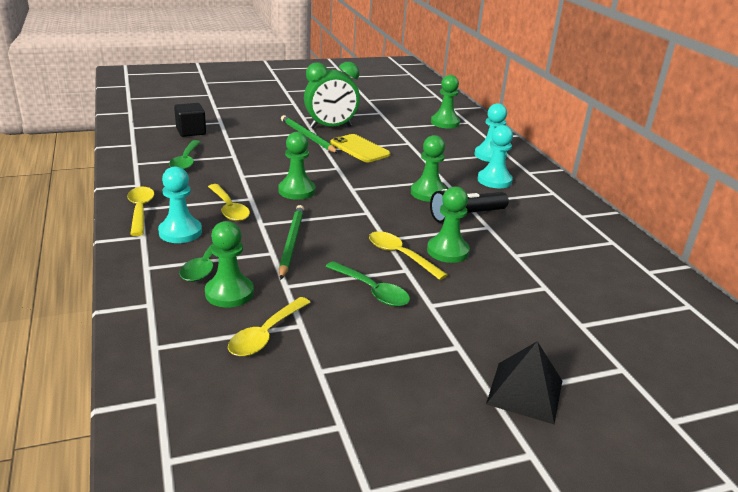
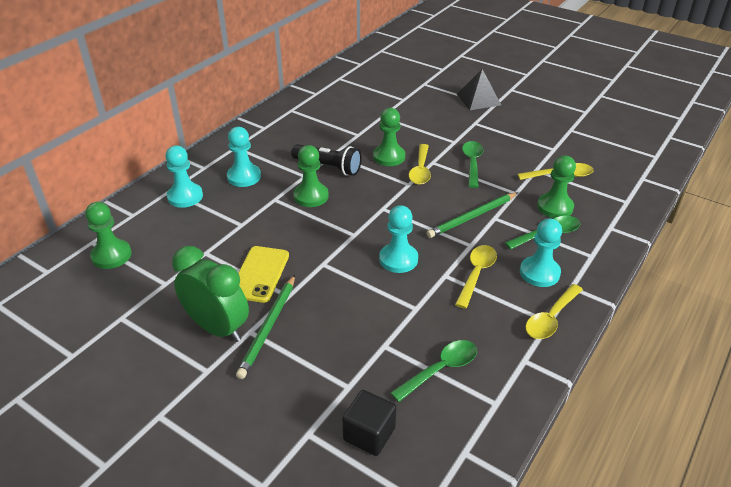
camera: 125 degrees left, 10 degrees up
(296, 191) = (398, 259): green pawn -> turquoise pawn

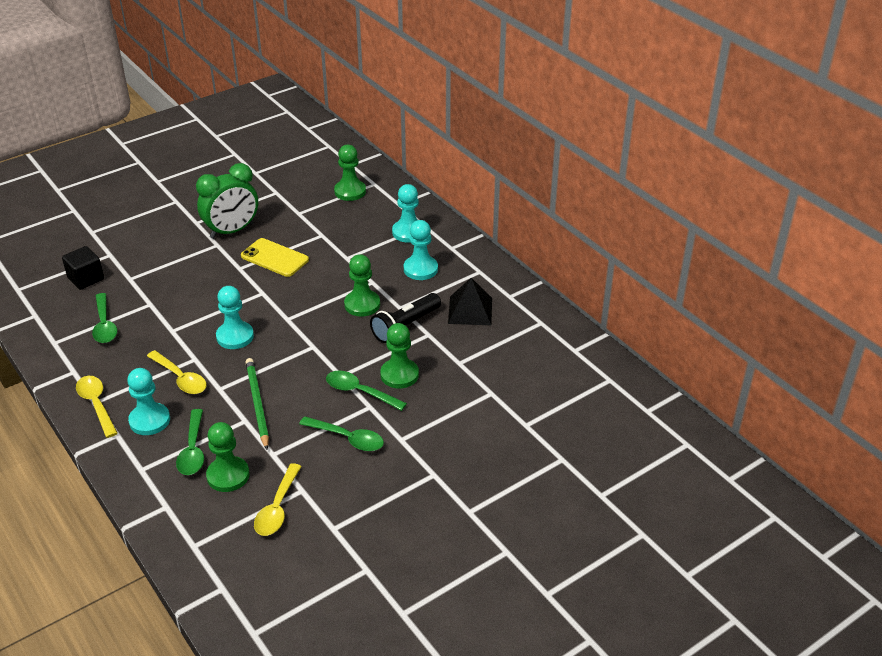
camera: 110 degrees right, 0 degrees up
(269, 327) = (214, 253): green pencil -> none
(420, 170) = (359, 392): yellow spoon -> green spoon
(478, 99) = (492, 501): black pyramid -> black pyramid (470, 310)

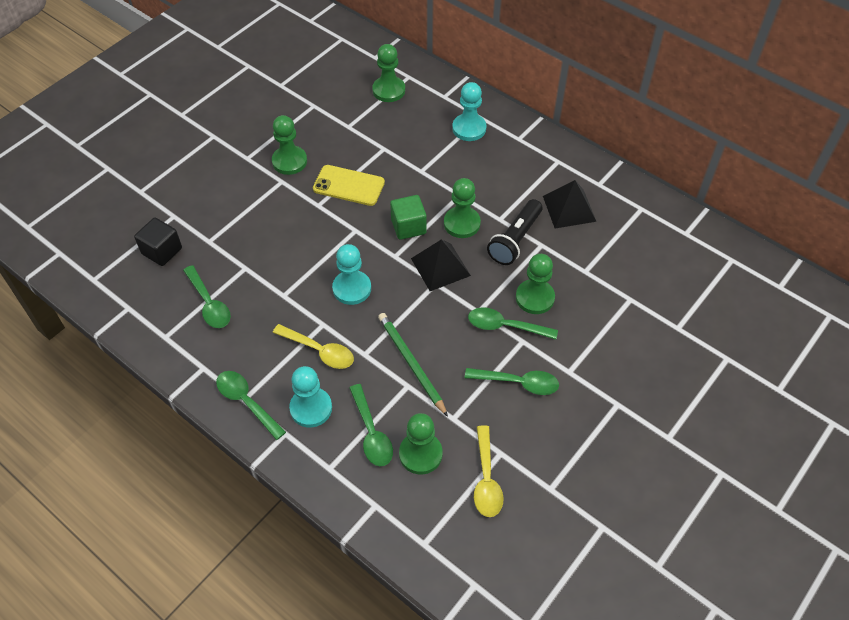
camera: 15 degrees left, 15 degrees up
(96, 404) = (246, 402): yellow spoon -> green spoon
(232, 231) = (289, 161): green clock -> green pawn
(312, 298) = (408, 226): none -> green cube
(324, 334) = (440, 267): none -> black pyramid
(420, 269) = (500, 170): turquoise pawn -> none

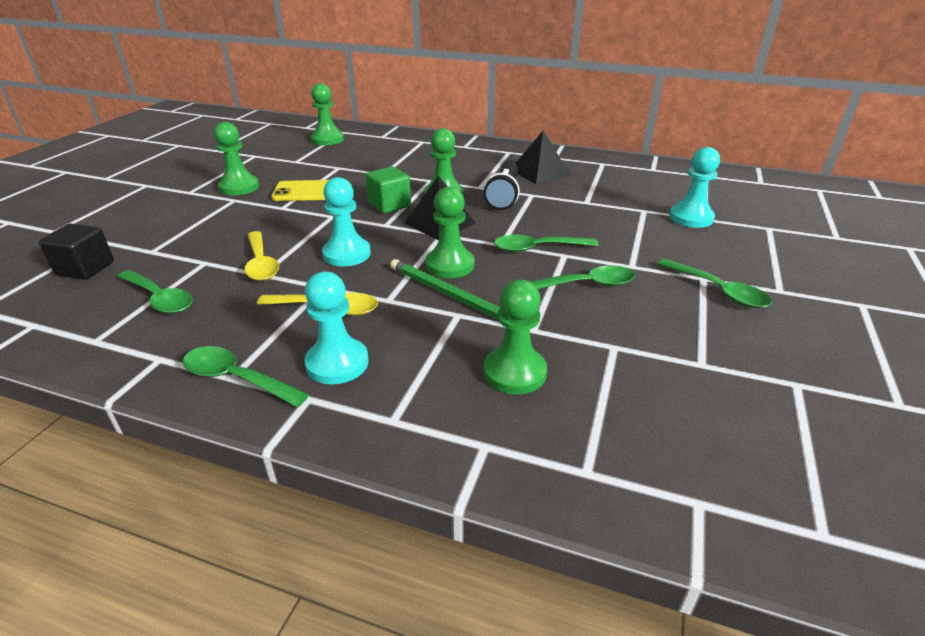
camera: 20 degrees left, 20 degrees down
(371, 433) = (435, 367): green spoon -> green spoon (718, 291)
(469, 128) = (415, 147): turquoise pawn -> turquoise pawn (691, 218)
(486, 479) = (617, 375): yellow spoon -> yellow spoon (261, 263)
(535, 298) = (552, 225): green pawn -> green pawn (450, 265)

